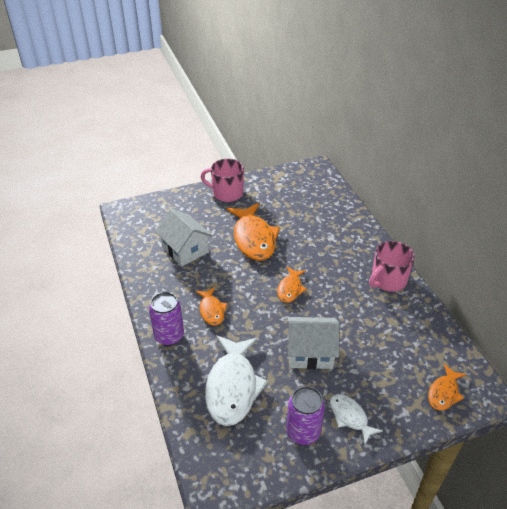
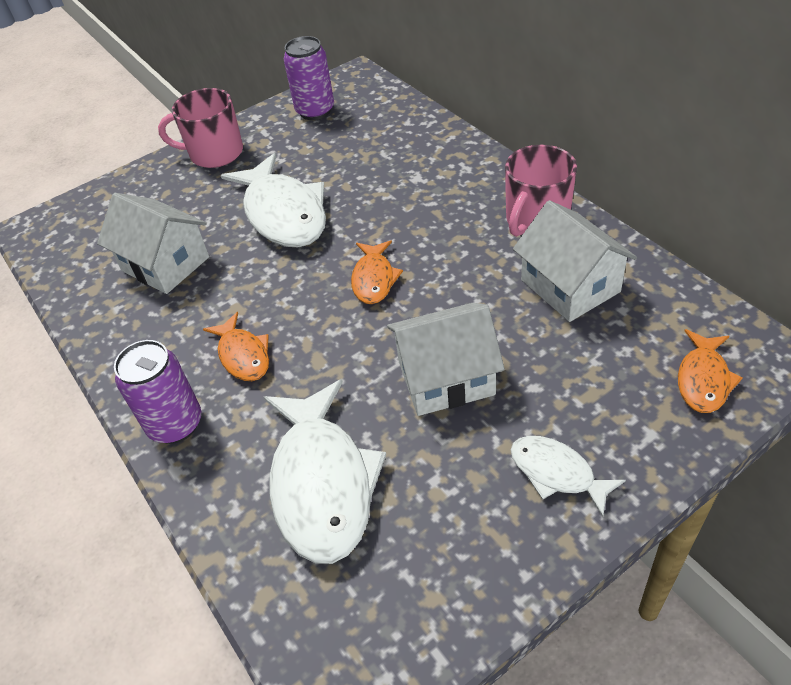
camera: 10 degrees left, 5 degrees up
(254, 238) = (283, 213): orange fish -> white fish
(303, 432) = (481, 528): purple can -> purple can (315, 111)
(392, 322) = (570, 286): none -> white house

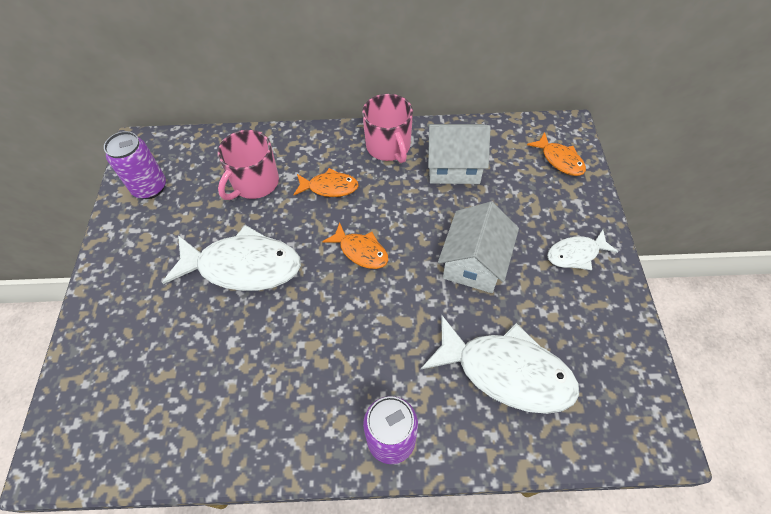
camera: 60 degrees left, 10 degrees up
(165, 264) = (215, 371): white house -> none
(214, 153) = (119, 274): pink mug -> pink mug (255, 183)
(243, 355) = (362, 363): orange fish -> orange fish (329, 187)

